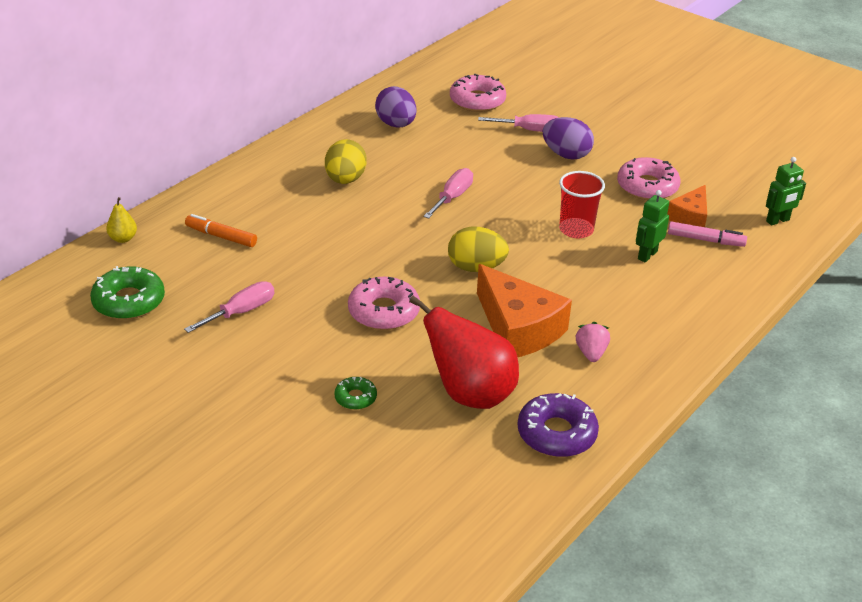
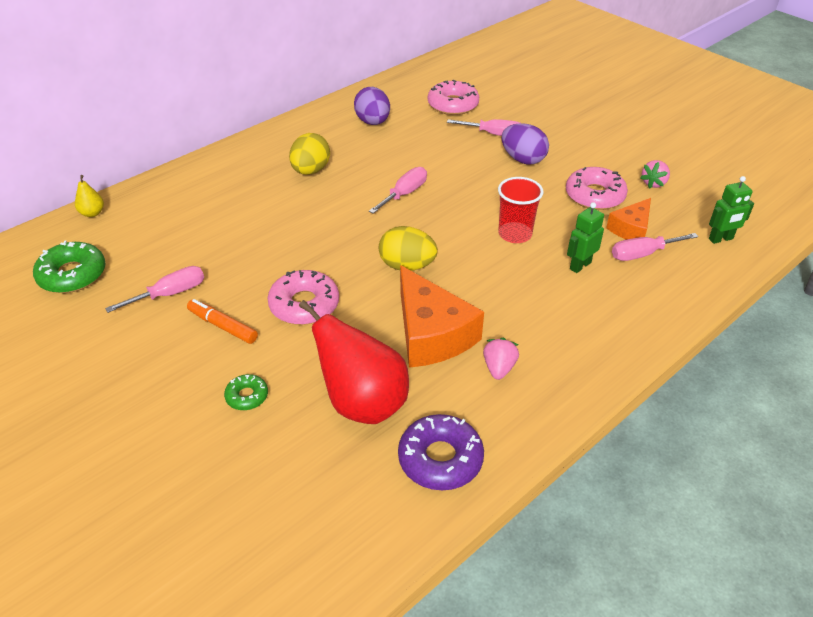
camera: 10 degrees right, 5 degrees up
(221, 236) = (180, 217): orange marker -> orange marker (223, 326)
(703, 171) = (654, 183): none -> pink strawberry
(705, 240) = (642, 254): pink marker -> pink screwdriver

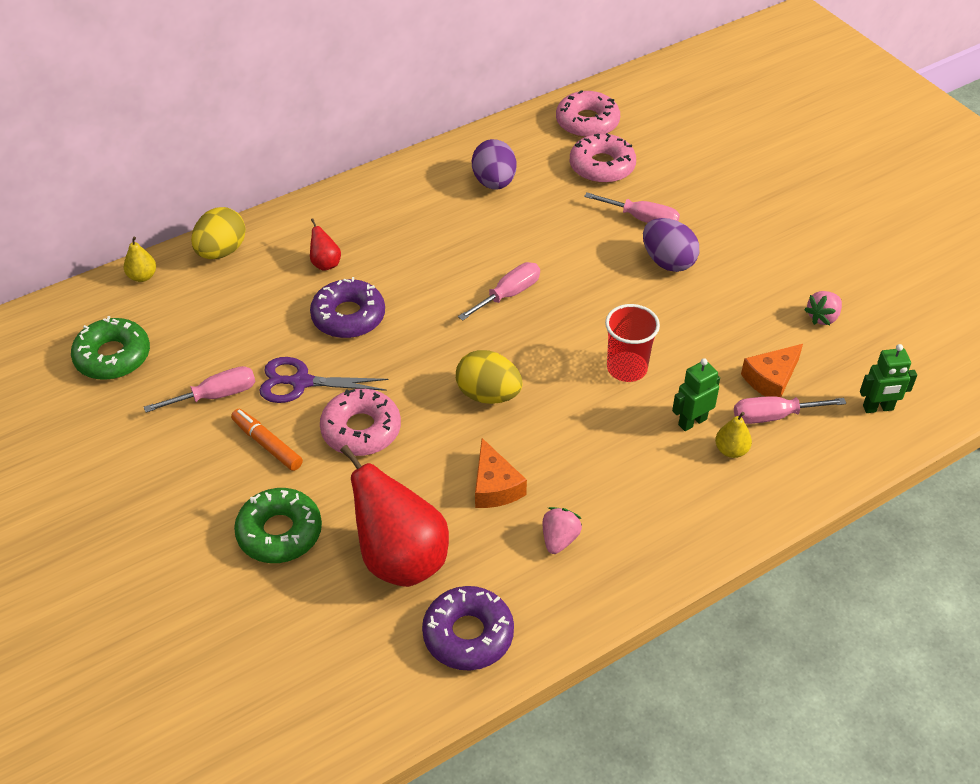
camera: 10 degrees right, 5 degrees up
(244, 275) = (301, 382): none -> purple scissors
(247, 396) = (279, 532): green donut -> green donut, size x1.84
(249, 188) = (325, 263): none -> red pear
(275, 223) = (348, 316): none -> purple donut
(310, 171) = (403, 247): yellow egg -> yellow egg (221, 251)
(431, 334) = (495, 486): orange cheese -> orange cheese, size x0.57
(594, 195) = (741, 326): pink donut -> pink donut (587, 122)
(618, 282) = (731, 450): none -> yellow pear

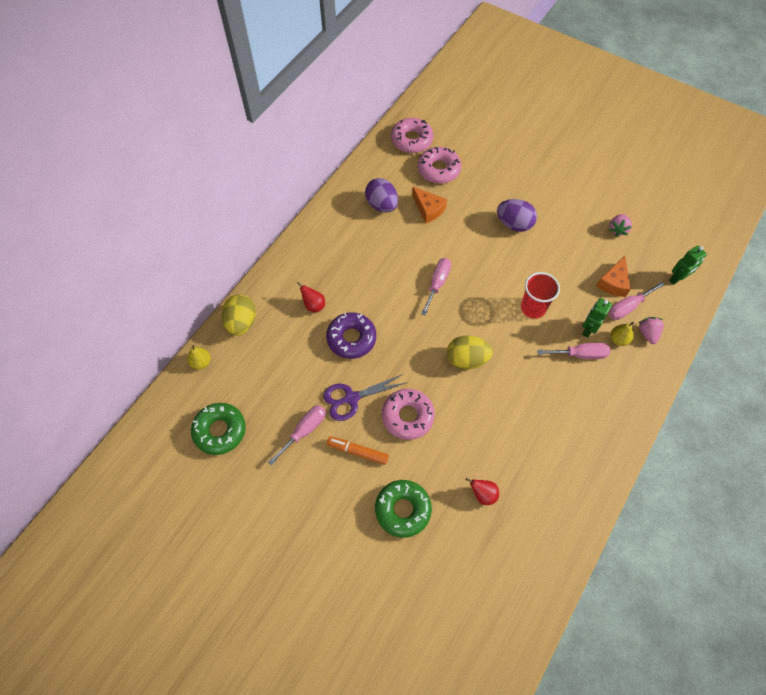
camera: 25 degrees left, 15 degrees up
(400, 558) = (483, 494): red pear -> red pear, size x0.43
(468, 634) = (549, 526): purple donut -> none
(495, 486) = (506, 421): orange cheese -> orange cheese (428, 209)
(559, 539) = (562, 440): pink strawberry -> pink strawberry (647, 333)
(642, 219) = (483, 199): pink screwdriver -> pink screwdriver (580, 354)

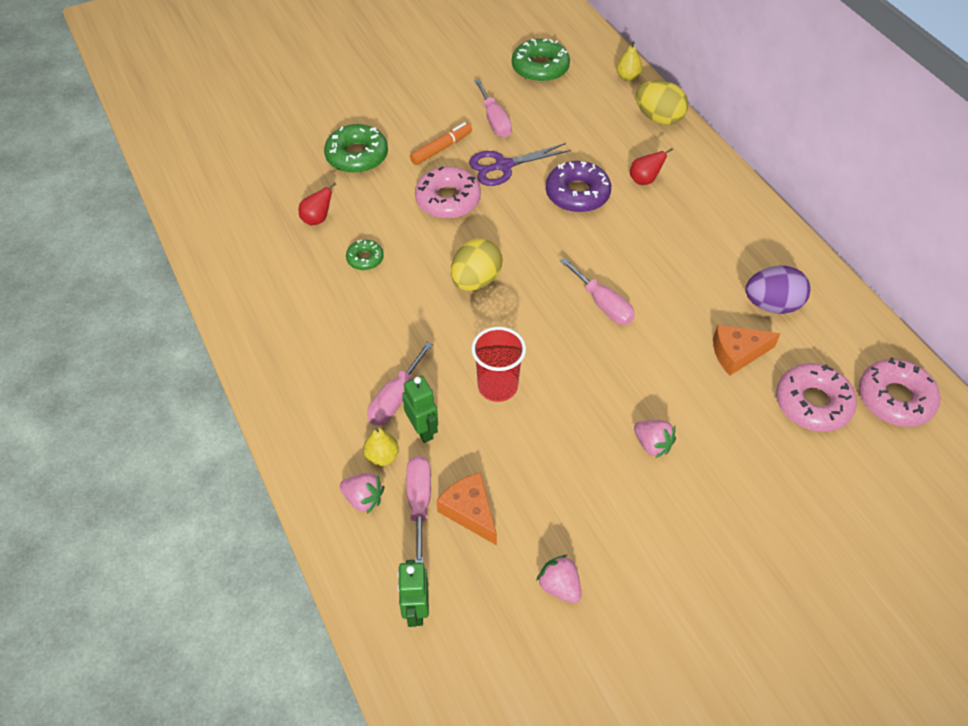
camera: 120 degrees right, 10 degrees down
(351, 398) = (503, 166): purple scissors -> purple scissors turned 120 degrees counterclockwise
(495, 437) = (365, 259): none -> green donut
(514, 224) = (652, 444): purple egg -> pink strawberry

